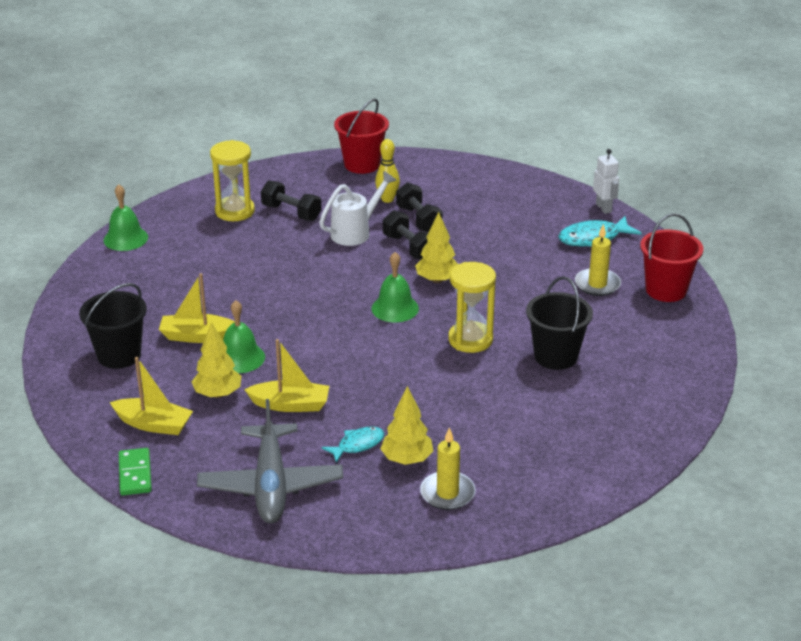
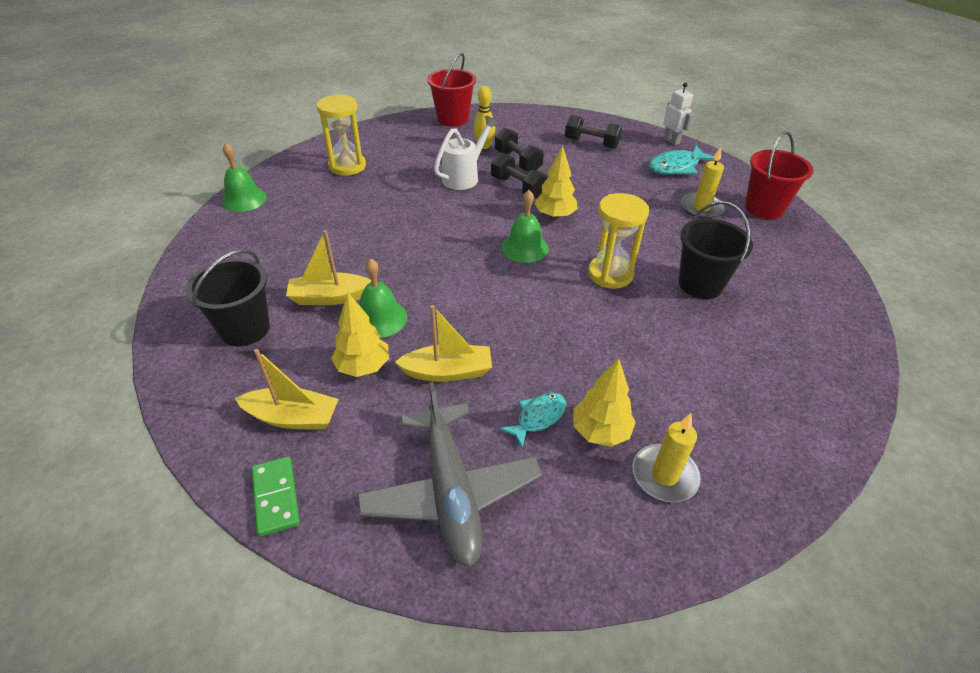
camera: 10 degrees left, 10 degrees up
(291, 213) = (400, 164): black dumbbell -> black dumbbell (591, 143)

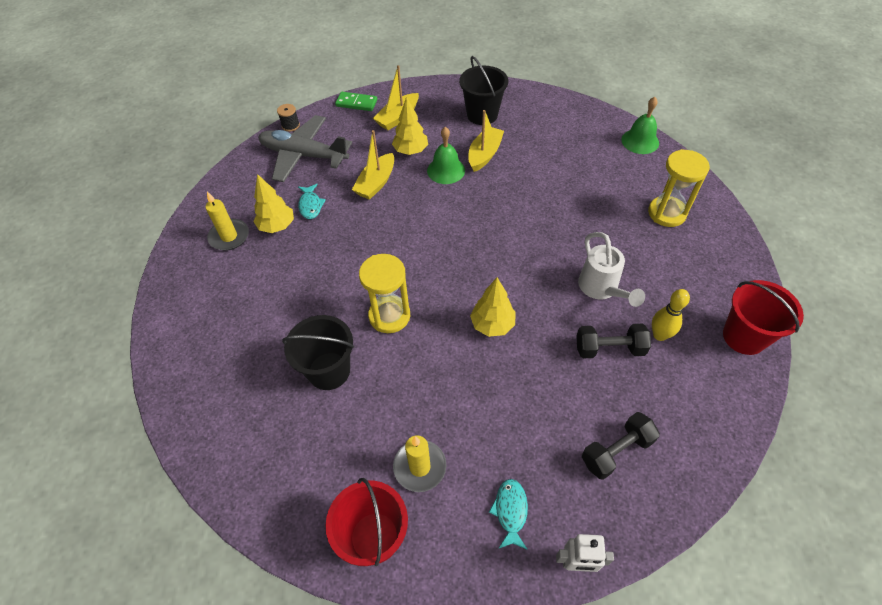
camera: 125 degrees right, 10 degrees up
(389, 567) = (290, 125): none -> black spool
(517, 187) = (558, 322): black dumbbell -> none
(524, 248) = (462, 278): green bell -> none
(676, 167) = (510, 511): turquoise fish -> turquoise fish, size x0.65

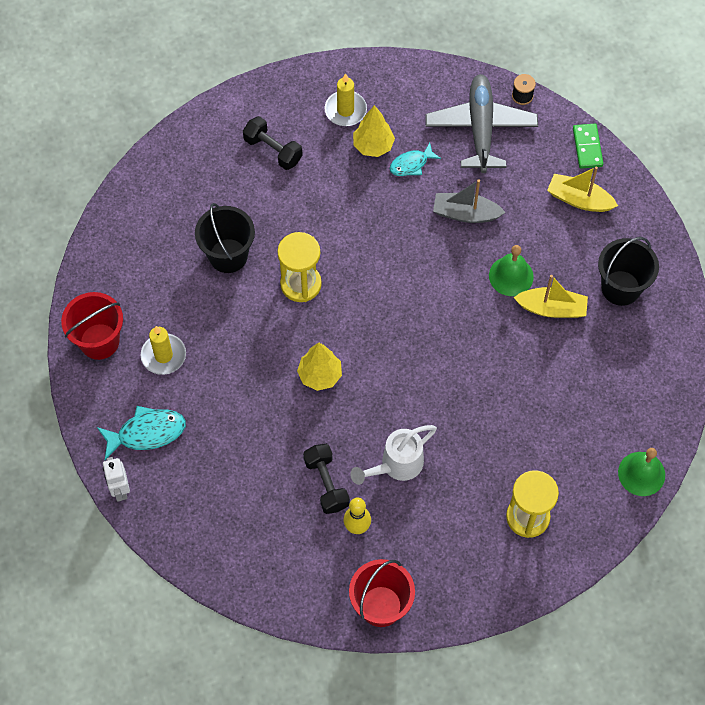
camera: 70 degrees right, 10 degrees up
(376, 183) = (465, 213): yellow boat -> grey boat
(411, 151) = (528, 231): yellow tree -> none
(510, 511) = (147, 433): turquoise fish -> turquoise fish, size x1.55
(616, 451) = (223, 505): black dumbbell -> black dumbbell (273, 150)

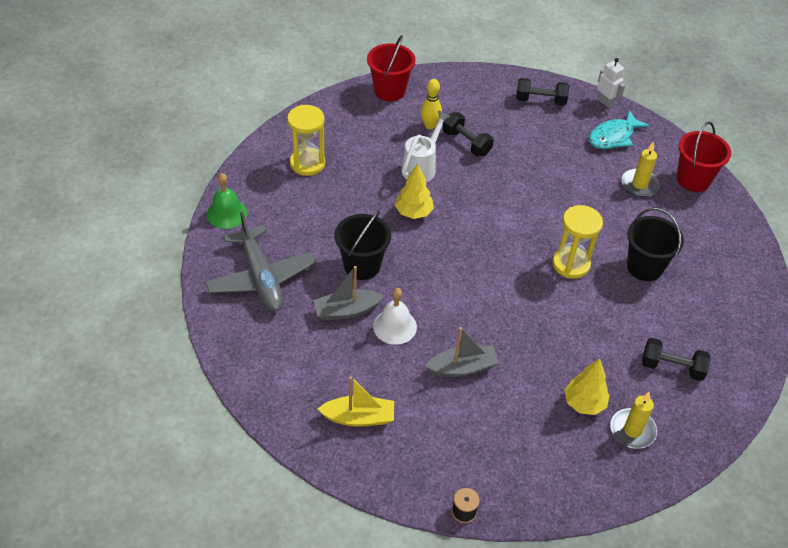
camera: 155 degrees right, 15 degrees down
(198, 521) = (540, 100): none -> black dumbbell
(320, 375) = (513, 206): yellow tree -> yellow tree (413, 212)
(411, 164) = (538, 397): turquoise fish -> none
(480, 128) = (489, 458): grey plane -> grey plane (261, 278)
(511, 276) = (395, 326): green bell -> white bell
(551, 308) = (346, 311): yellow boat -> grey boat
(587, 147) = (371, 476): green domino -> none
(620, 288) = (289, 347): black bucket -> black bucket (362, 265)

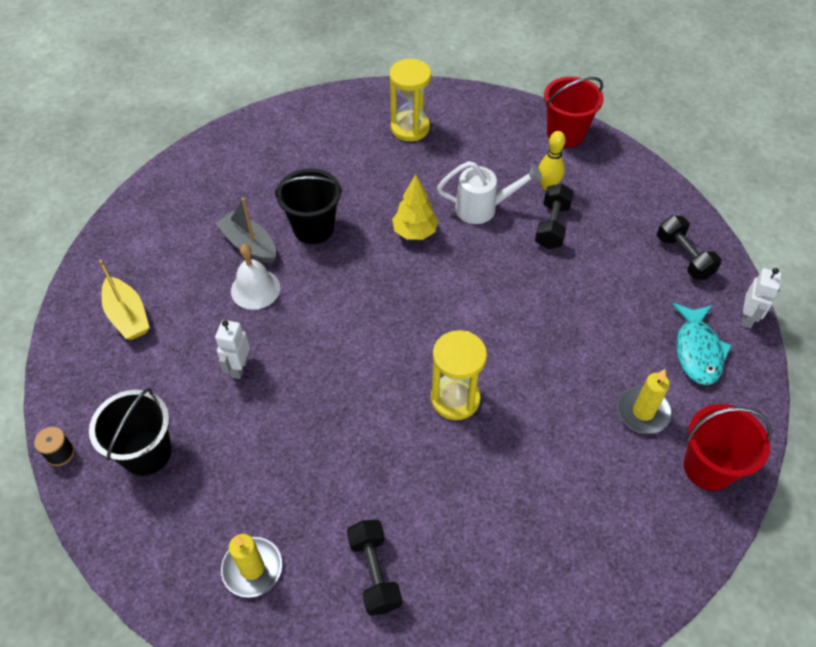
camera: 60 degrees right, 5 degrees up
(227, 213) = (302, 110): green bell -> none
(261, 278) = (245, 168): grey plane -> none
(462, 368) = (239, 367): grey boat -> white robot
(584, 403) = (261, 501): yellow tree -> none
(613, 137) = (697, 351): turquoise fish -> turquoise fish turned 105 degrees counterclockwise
(644, 267) = (511, 475): black bucket -> black bucket (146, 453)

